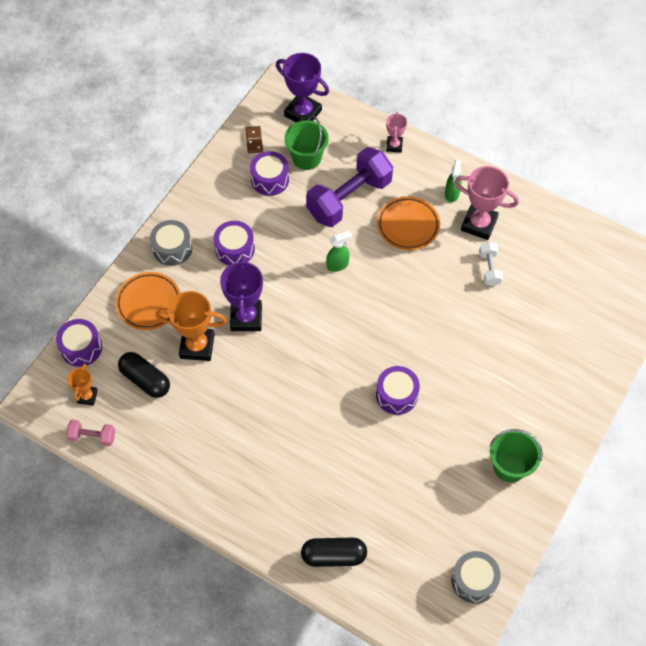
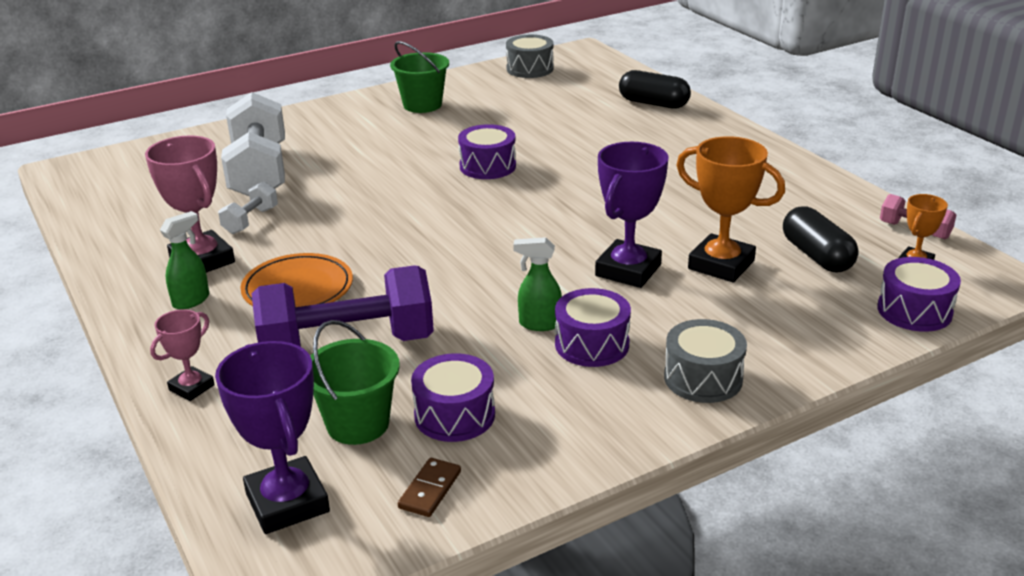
camera: 150 degrees left, 30 degrees down
(149, 303) = (778, 327): orange plate -> none
(338, 265) = (445, 281): green spray bottle -> green spray bottle (539, 324)
(535, 319) = (259, 172): none -> white dumbbell

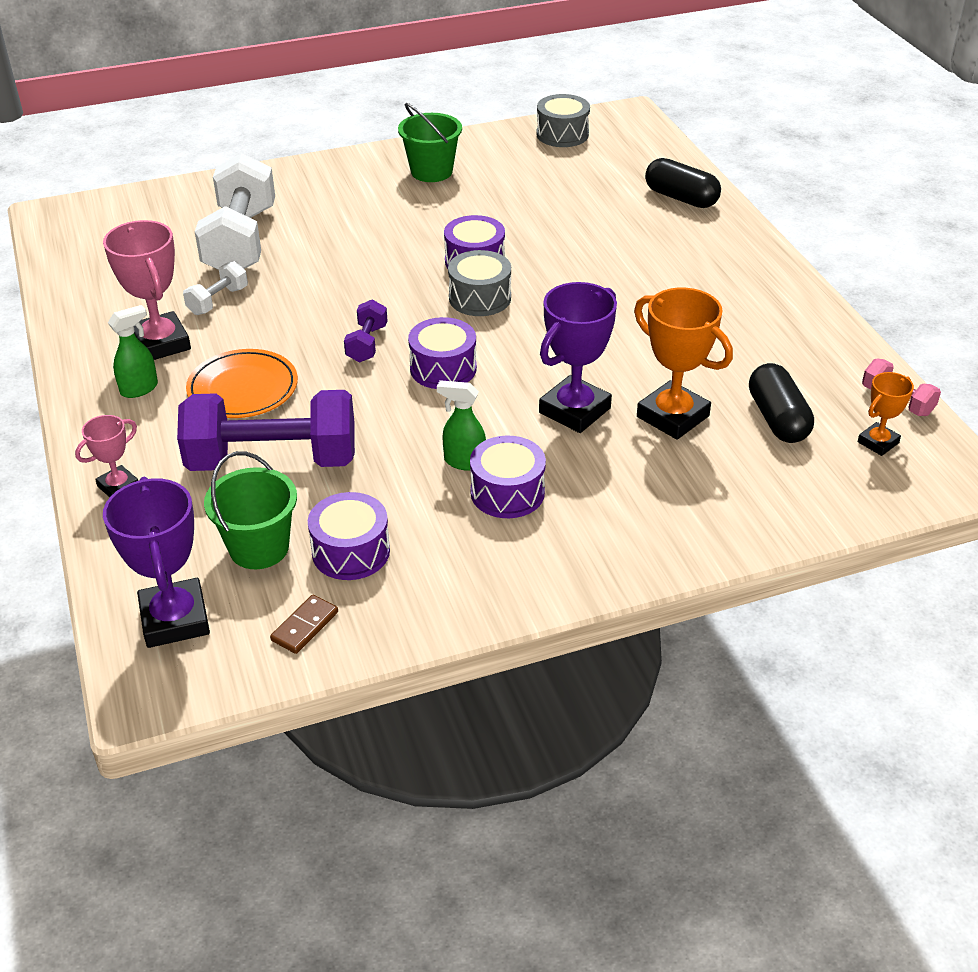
camera: 10 degrees right, 10 degrees up
(409, 239) = (367, 344): none -> purple dumbbell
(703, 378) = (602, 546): grey drum -> grey drum (480, 298)
(914, 311) = (851, 499): purple drum -> purple drum (443, 368)

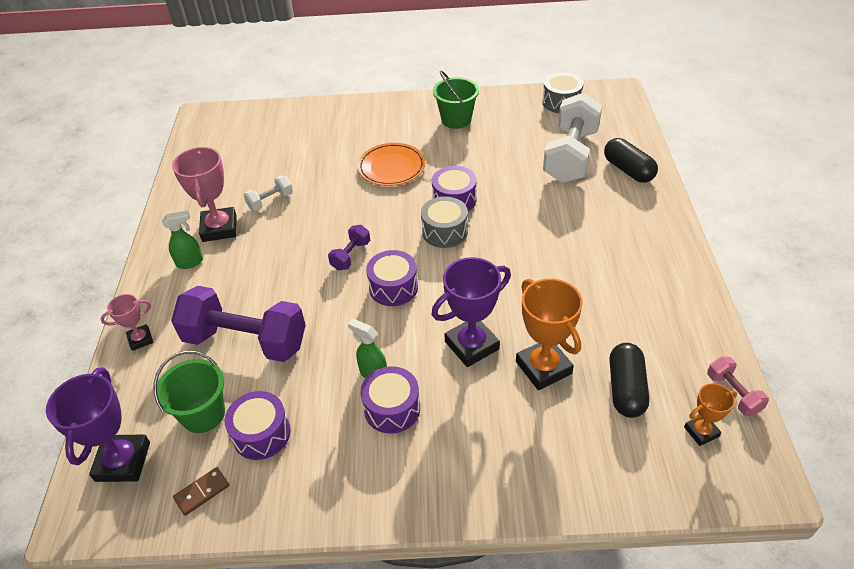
camera: 20 degrees right, 5 degrees up
(240, 241) = (306, 156): white dumbbell -> white dumbbell (570, 156)
(243, 389) = (254, 276): orange plate -> orange plate (391, 167)

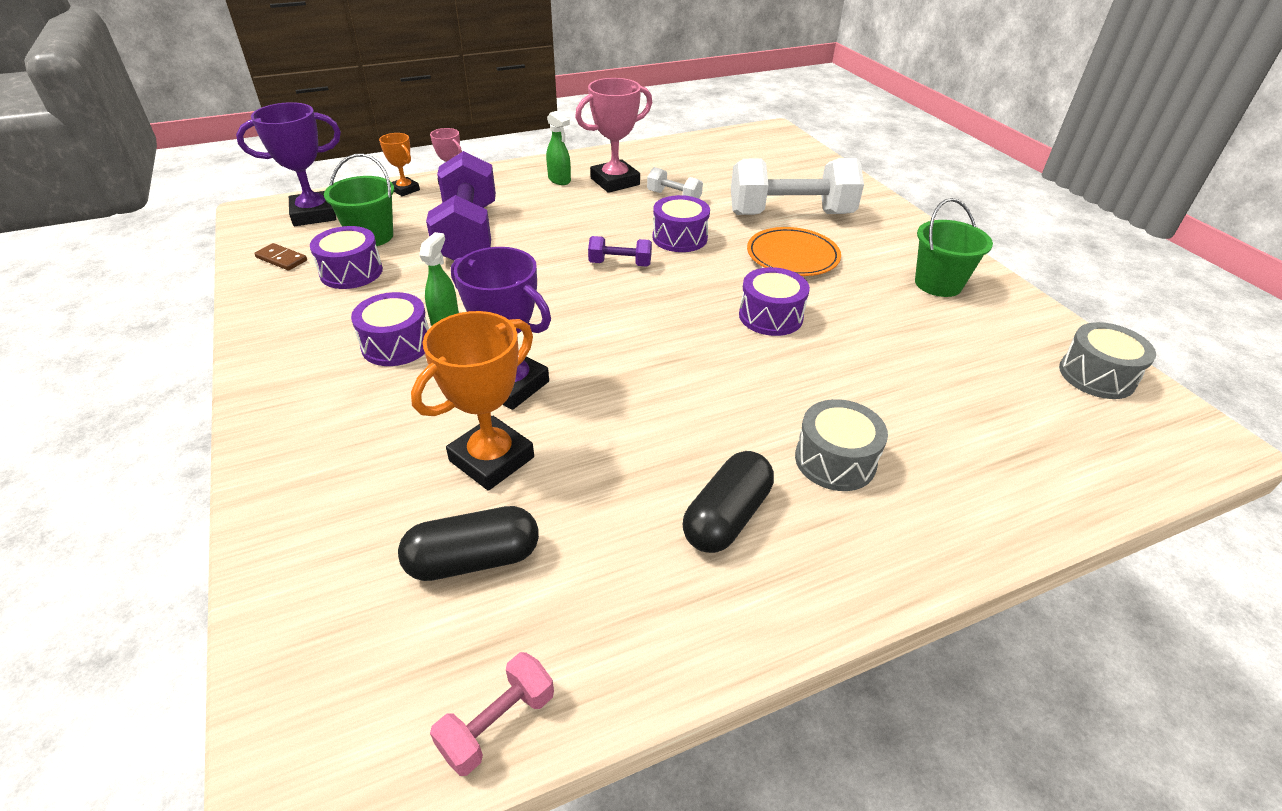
camera: 65 degrees right, 5 degrees down
(393, 287) = (583, 304): purple drum -> purple drum (679, 238)
(445, 231) = (703, 321): grey drum -> grey drum (835, 460)
(570, 156) = (966, 410): white dumbbell -> white dumbbell (790, 214)
(628, 170) = (995, 488): black capsule -> black capsule (726, 517)
(701, 432) = (402, 678): orange trophy -> orange trophy (405, 190)

